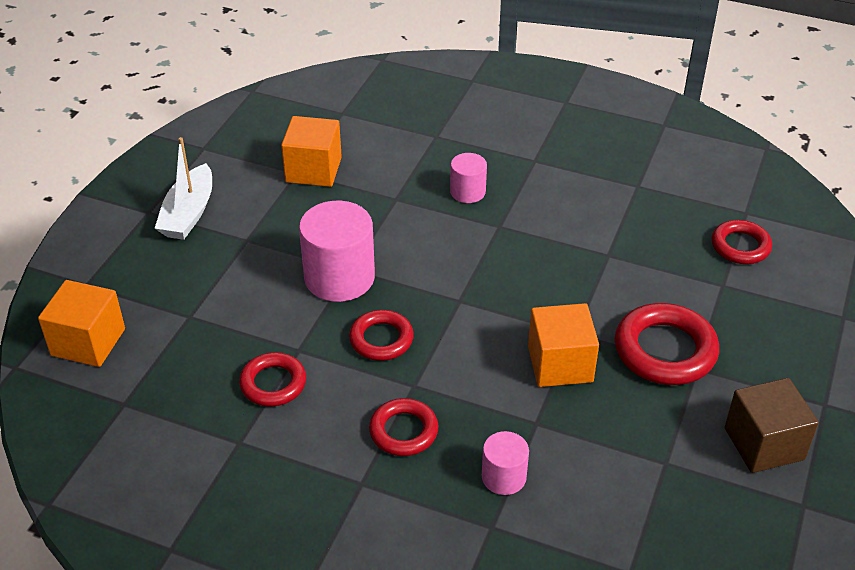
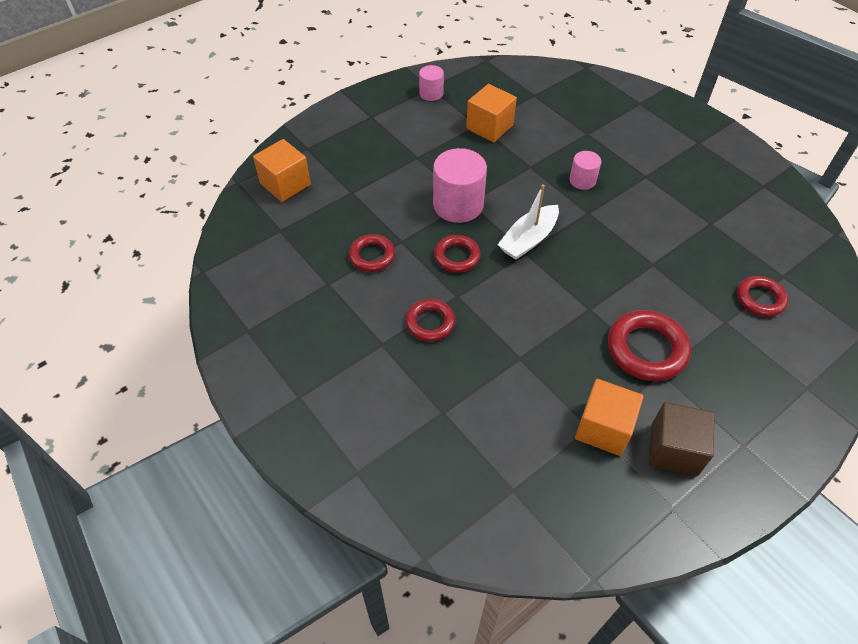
camera: 30 degrees right, 10 degrees up
(189, 213) = (394, 127): white boat -> white boat (528, 239)
(504, 477) = (473, 383): pink cylinder -> pink cylinder (431, 93)
(560, 364) = (564, 325): orange cube -> orange cube (603, 428)

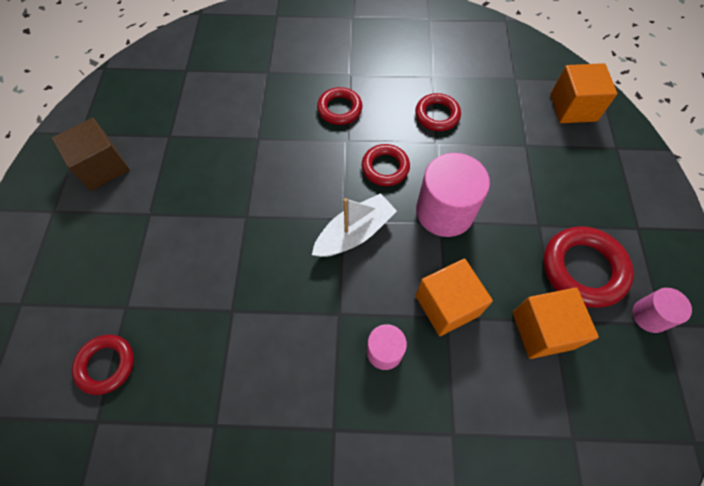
camera: 130 degrees right, 10 degrees up
(528, 239) = (354, 233): white boat -> white boat turned 60 degrees clockwise
(603, 428) = (160, 142): orange cube -> orange cube (447, 305)
(646, 349) = (174, 222): red ring -> red ring (583, 269)

